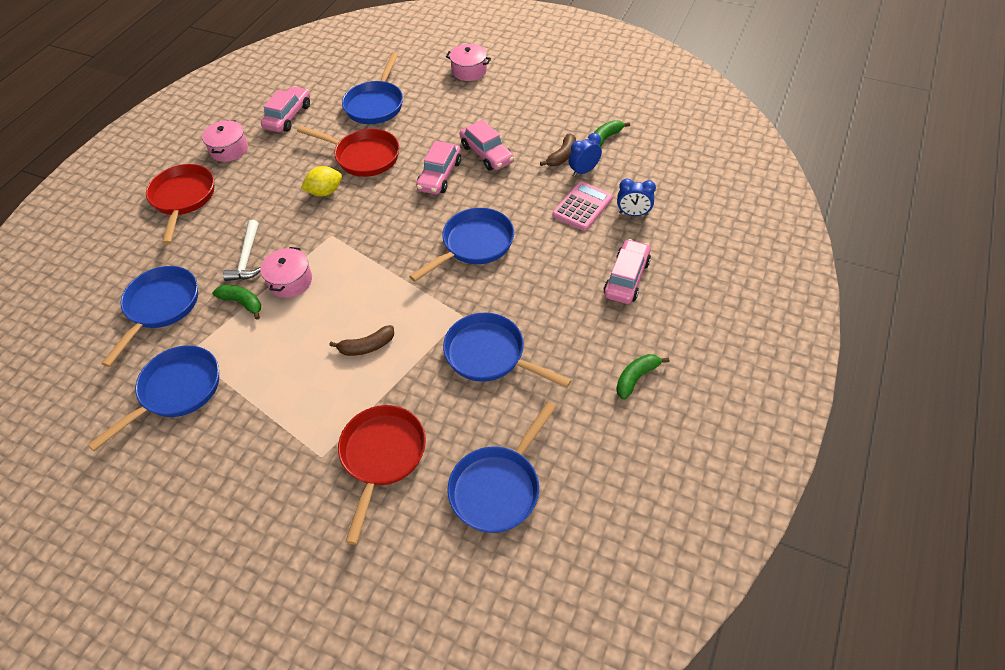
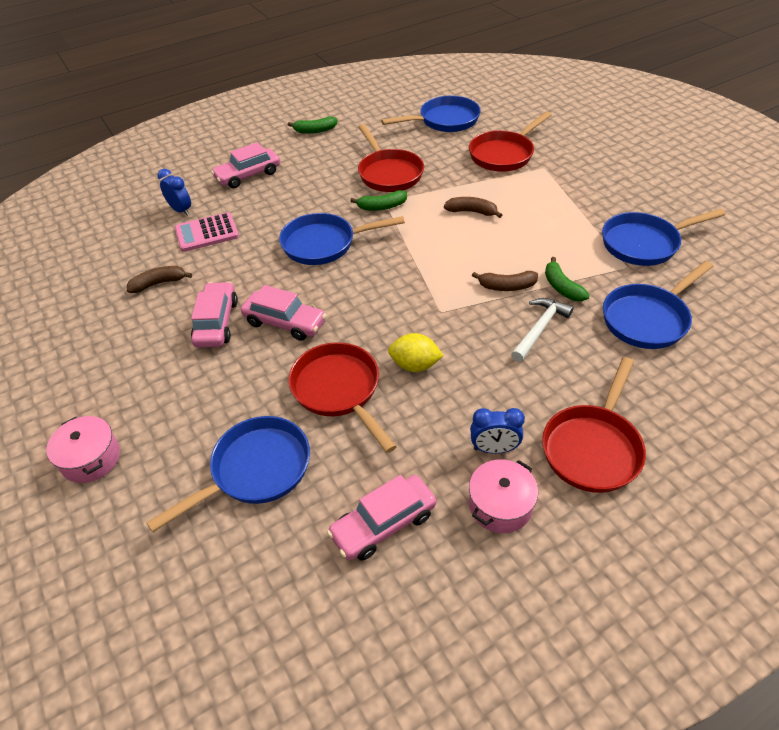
camera: 145 degrees left, 5 degrees down
(290, 281) = (506, 286): pink pot -> brown banana
(439, 175) = (285, 322): pink car -> pink car turned 60 degrees clockwise
(490, 355) = (389, 173): blue pan -> red pan
(584, 171) = (163, 260): blue clock -> blue clock (494, 449)
(605, 138) = (101, 281): green banana -> green banana (382, 207)

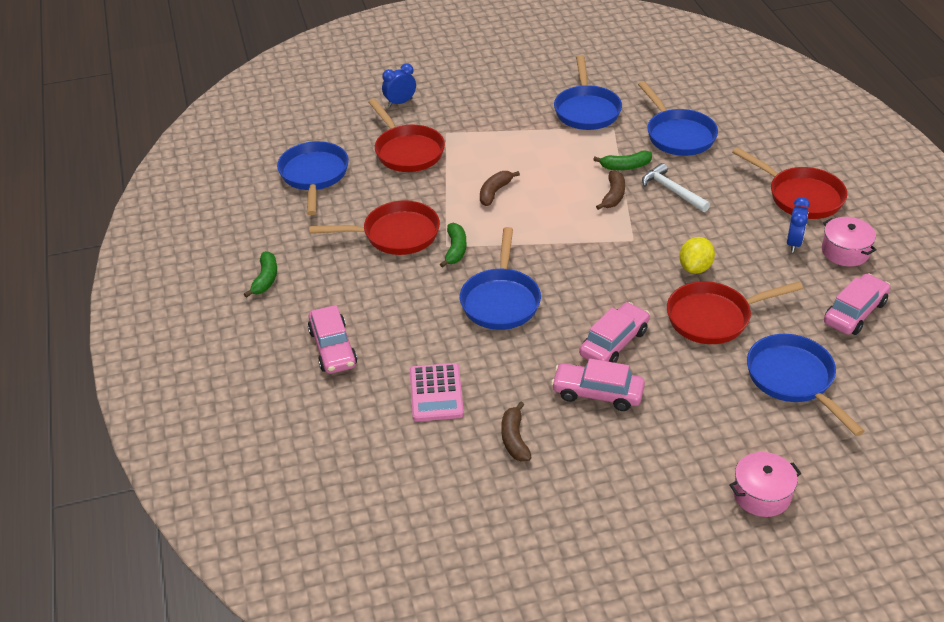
camera: 75 degrees left, 5 degrees down
(181, 210) = (377, 415): blue clock -> blue clock (400, 102)
(383, 524) = (855, 312): pink car -> pink car turned 120 degrees counterclockwise

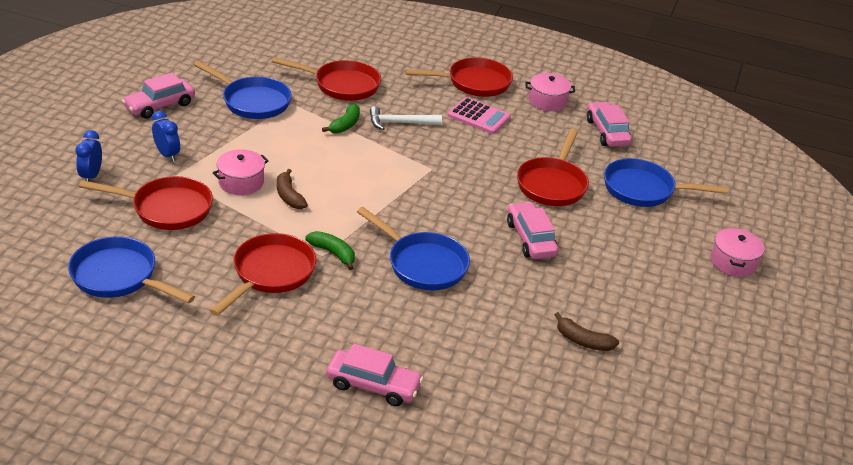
camera: 60 degrees left, 5 degrees down
(265, 279) = (227, 381): green banana -> none
(436, 393) = (492, 354): pink calculator -> pink calculator (478, 117)
(480, 163) = (241, 182): none -> pink pot
(597, 393) = (574, 275): pink car -> pink car (160, 106)
(613, 196) = (371, 148): brown banana -> none
(678, 135) = (342, 85): blue pan -> red pan
(695, 268) = (493, 162): yellow lemon -> none
(794, 243) = (516, 113): blue clock -> blue clock (167, 155)

